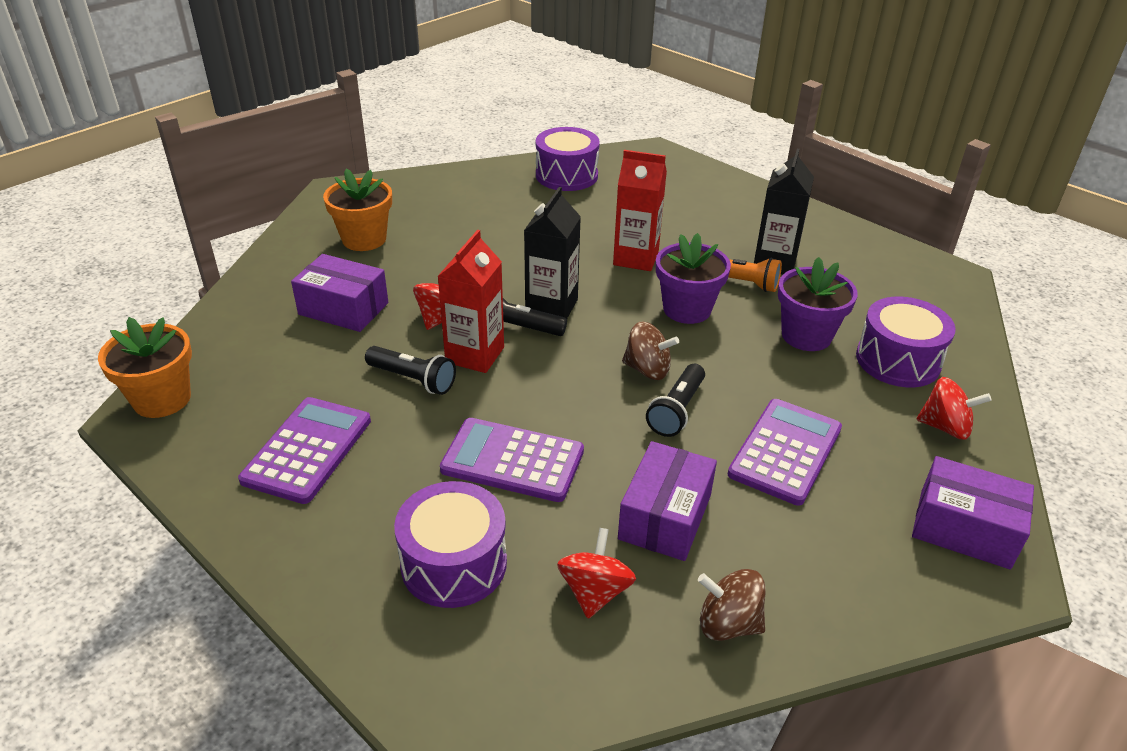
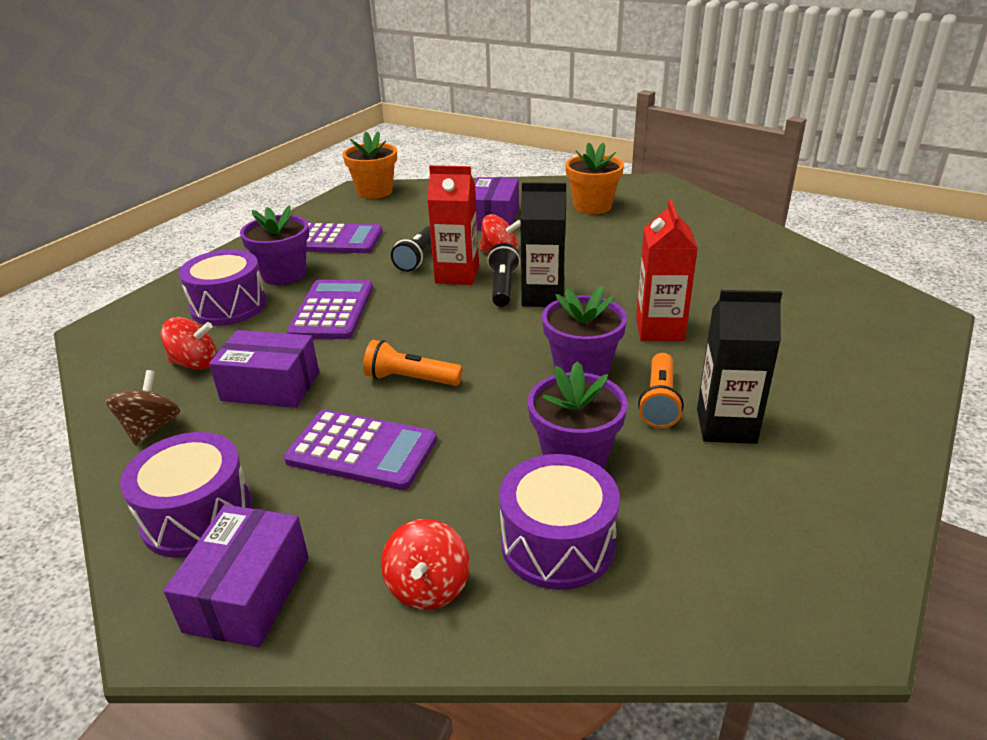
camera: 80 degrees right, 5 degrees down
(388, 505) = (284, 274): none -> purple flower pot
(566, 175) = (795, 270): purple drum -> purple drum (197, 516)
(647, 369) = (467, 357): brown spinning top -> none
(676, 410) = (410, 379): black flashlight -> orange flashlight

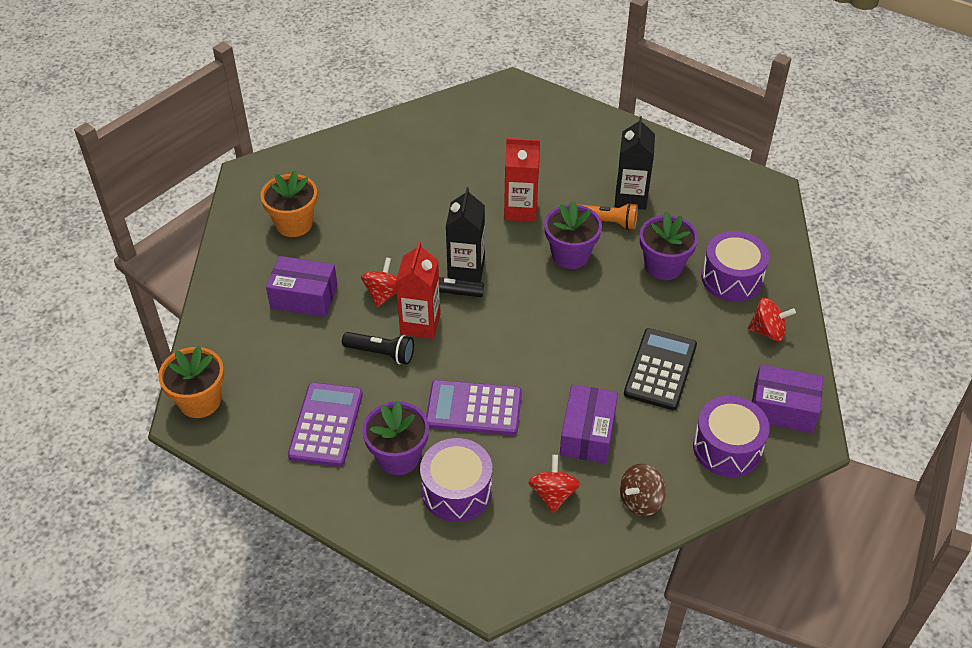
camera: 90 degrees left, 15 degrees up
(151, 428) = (640, 500): brown spinning top -> brown spinning top turned 45 degrees counterclockwise
(362, 450) = (660, 369): purple calculator -> black calculator
(410, 379) = (579, 348): orange flashlight -> none

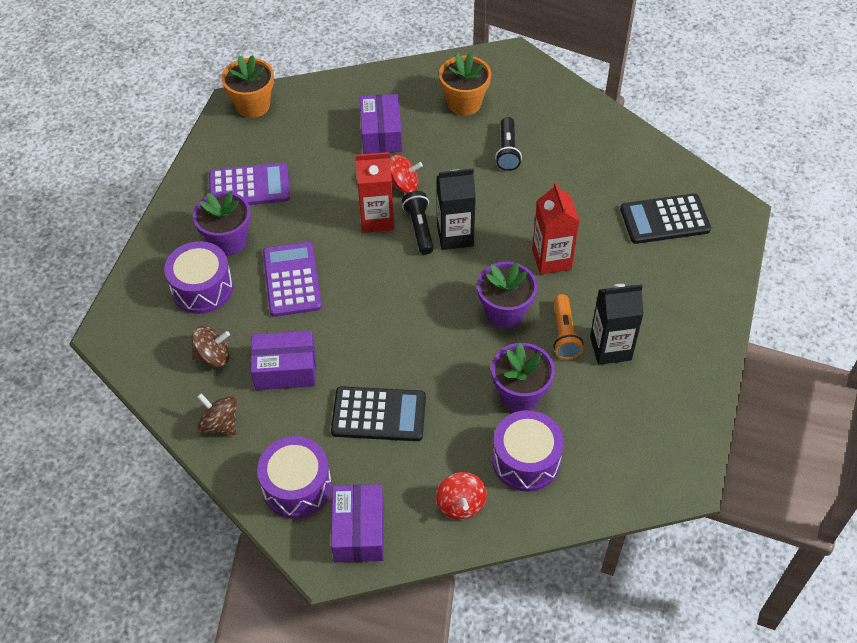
camera: 75 degrees right, 5 degrees up
(381, 353) = (334, 201): black flashlight -> black flashlight (507, 151)
(503, 128) = (664, 219): none -> black calculator
(553, 494) = (213, 356): red spinning top -> brown spinning top

